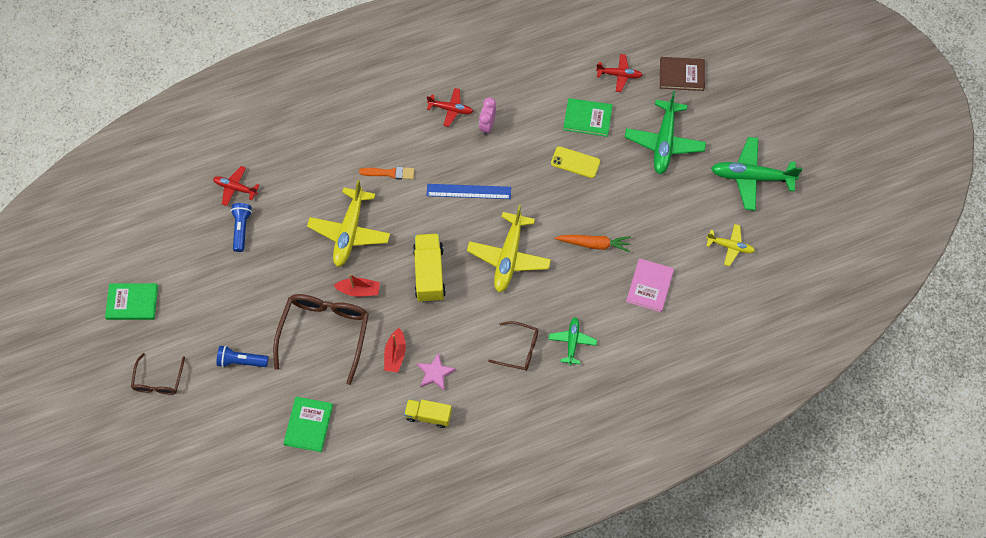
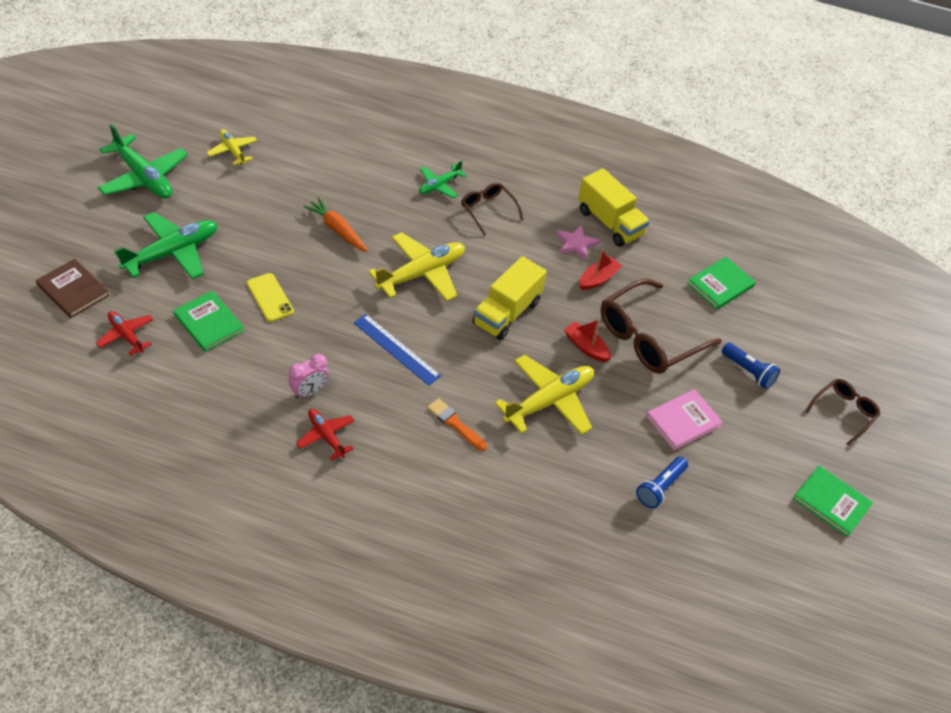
camera: 145 degrees left, 15 degrees down
(235, 188) = (635, 536): red plane -> none
(428, 415) = (609, 223): yellow truck -> yellow truck, size x1.55
(650, 286) = (331, 173): pink book -> pink book (683, 421)

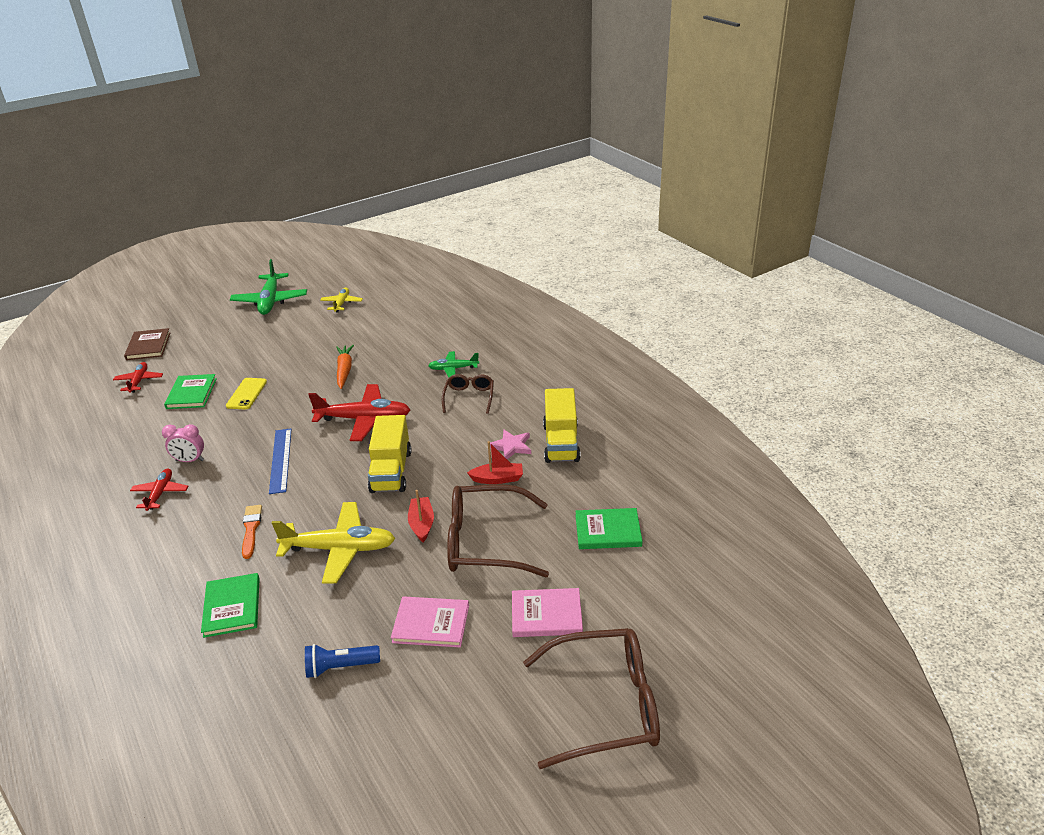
camera: 45 degrees right, 15 degrees down
(172, 253) = (228, 346): green plane -> none
(421, 273) = (364, 419): yellow plane -> red plane
(506, 313) = (391, 471): yellow truck -> yellow truck turned 75 degrees counterclockwise
(748, 371) = (546, 615): blue flashlight -> pink book
(831, 502) = (487, 783): green book -> green book (232, 607)
(843, 412) = (605, 705): brown glasses -> brown glasses, size x1.82

